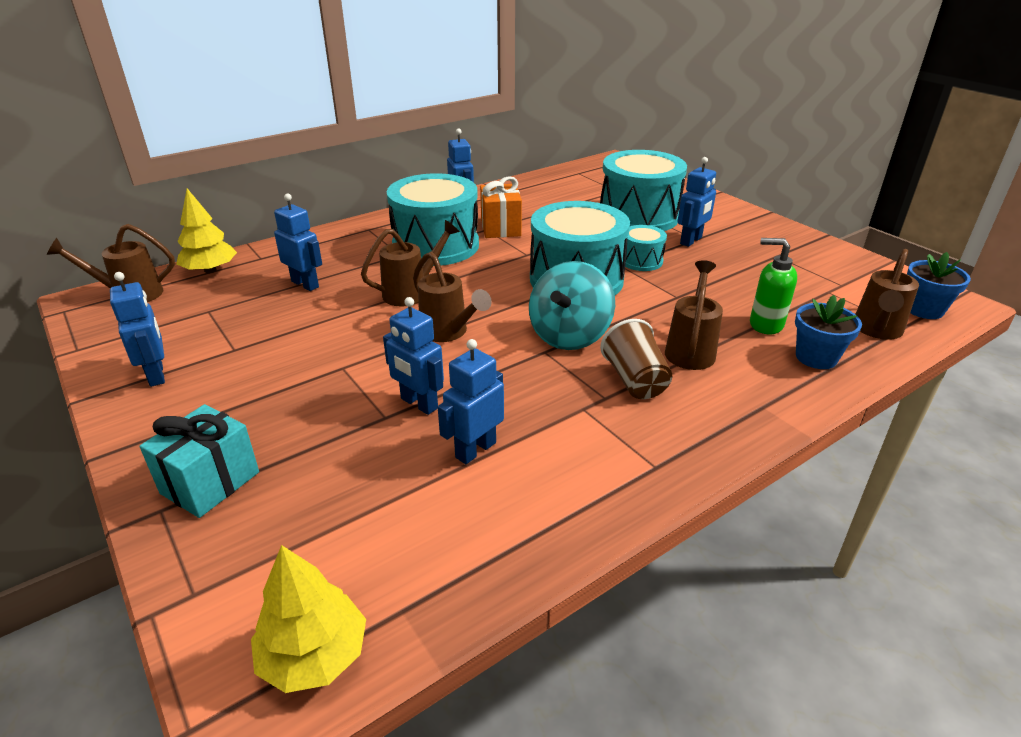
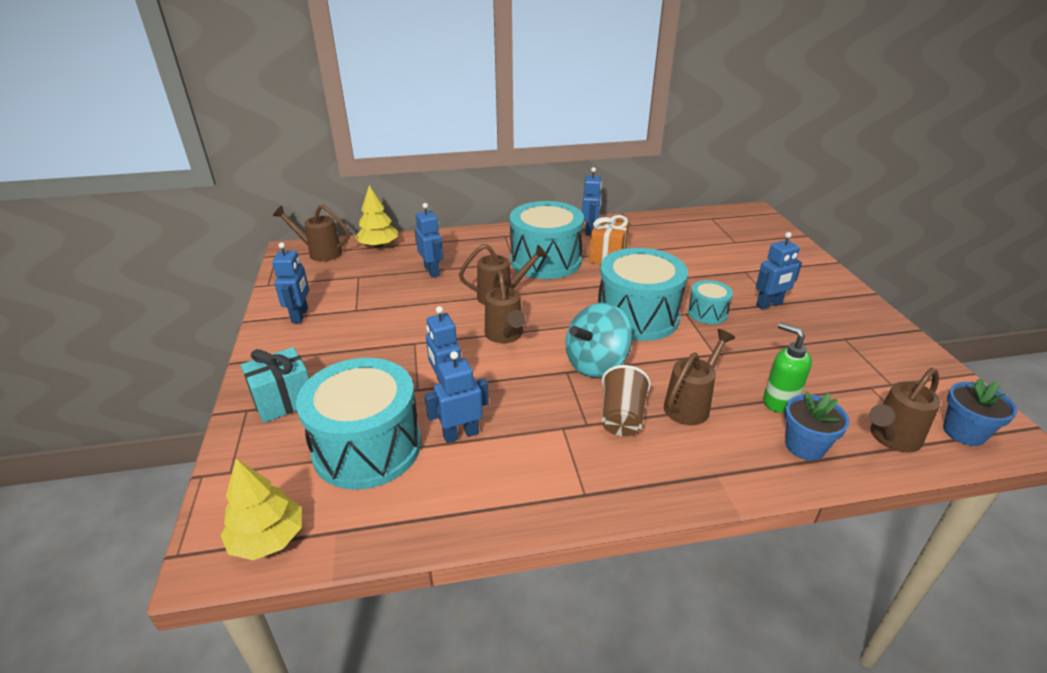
camera: 25 degrees right, 0 degrees up
(638, 216) = (736, 270): turquoise drum -> turquoise drum (367, 447)

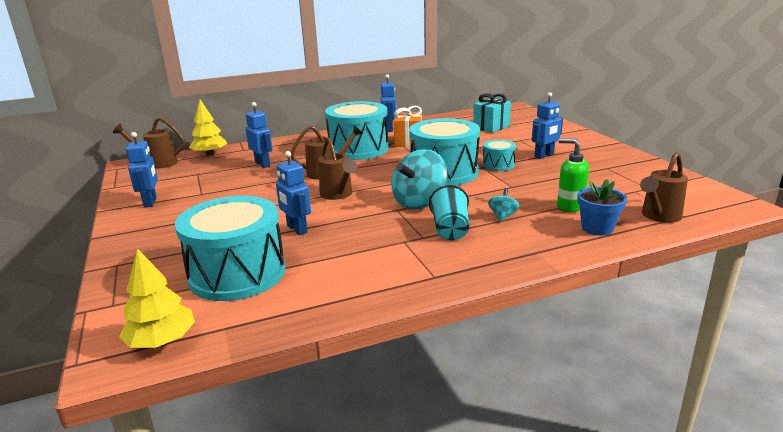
camera: 10 degrees left, 10 degrees down
(284, 401) = (151, 255): turquoise gift -> turquoise gift (491, 127)
(461, 434) = (318, 255): blue robot -> none
(621, 417) = (450, 230): brown cup -> turquoise cup
(691, 404) = (502, 216): brown watering can -> turquoise spinning top
(964, 432) = (708, 207): blue flower pot -> none

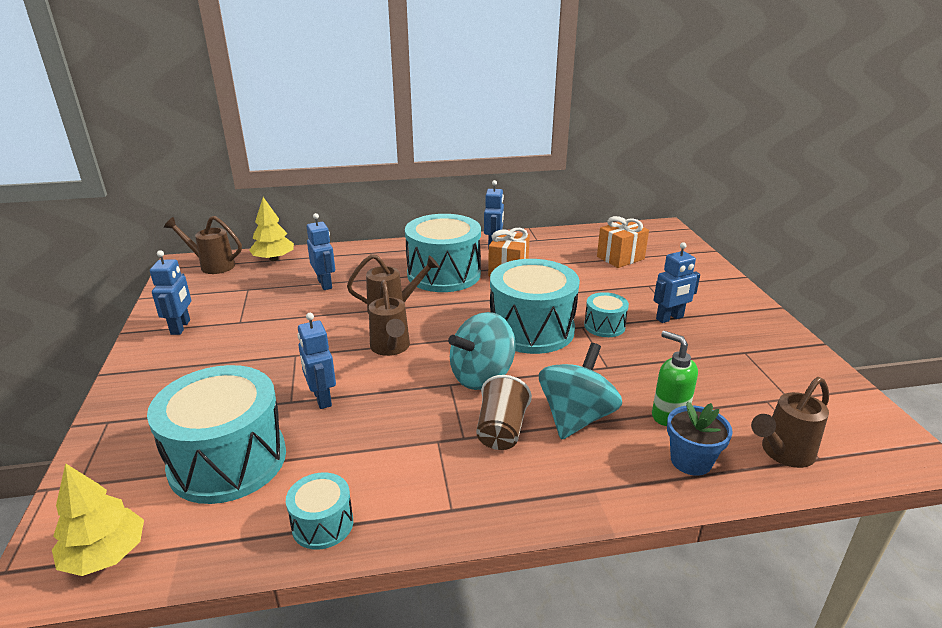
camera: 10 degrees right, 5 degrees up
(337, 298) = (322, 524): none -> turquoise drum
(450, 230) = (501, 431): turquoise cup -> brown cup
(491, 127) = (620, 258): turquoise gift -> orange gift
(502, 216) = (576, 418): turquoise spinning top -> turquoise spinning top, size x2.16

